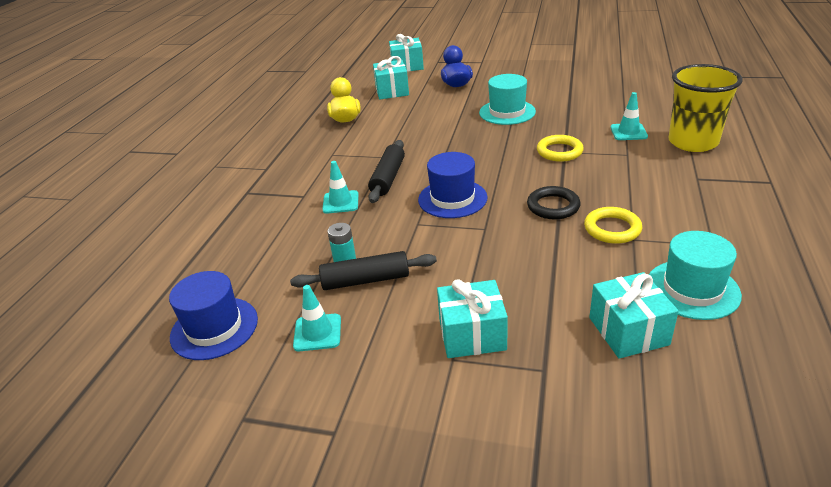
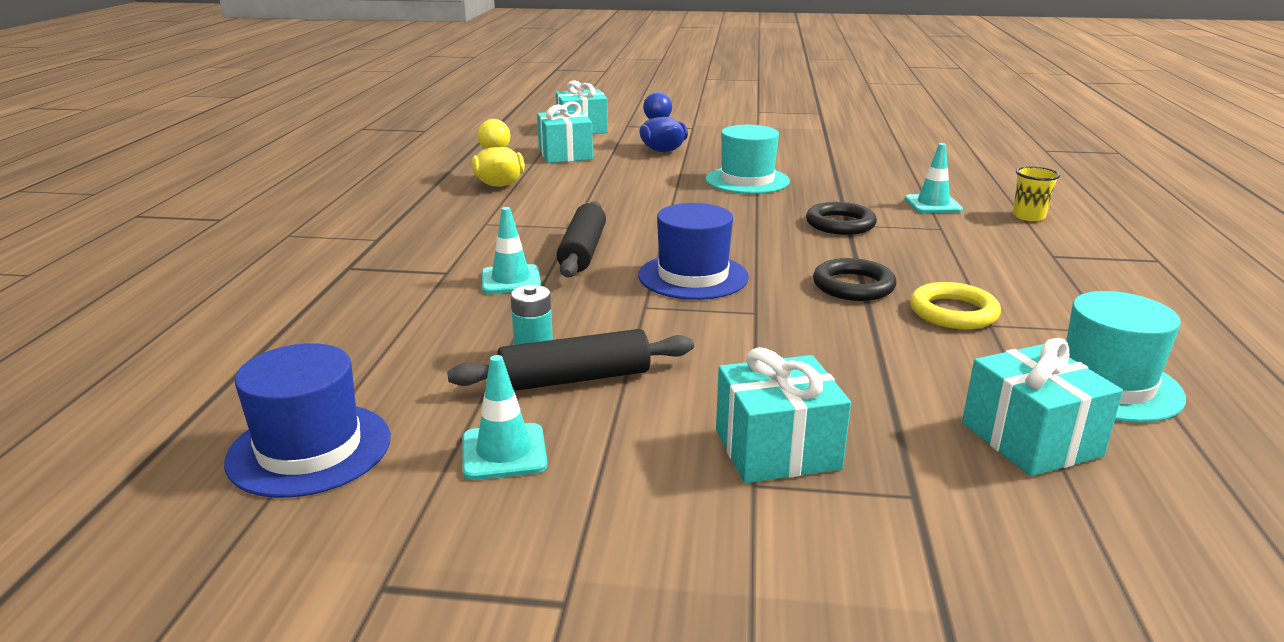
camera: 10 degrees left, 10 degrees down
(559, 151) = (840, 224): yellow ring -> black ring
(693, 142) = (1028, 216): yellow cup -> yellow cup, size x0.45

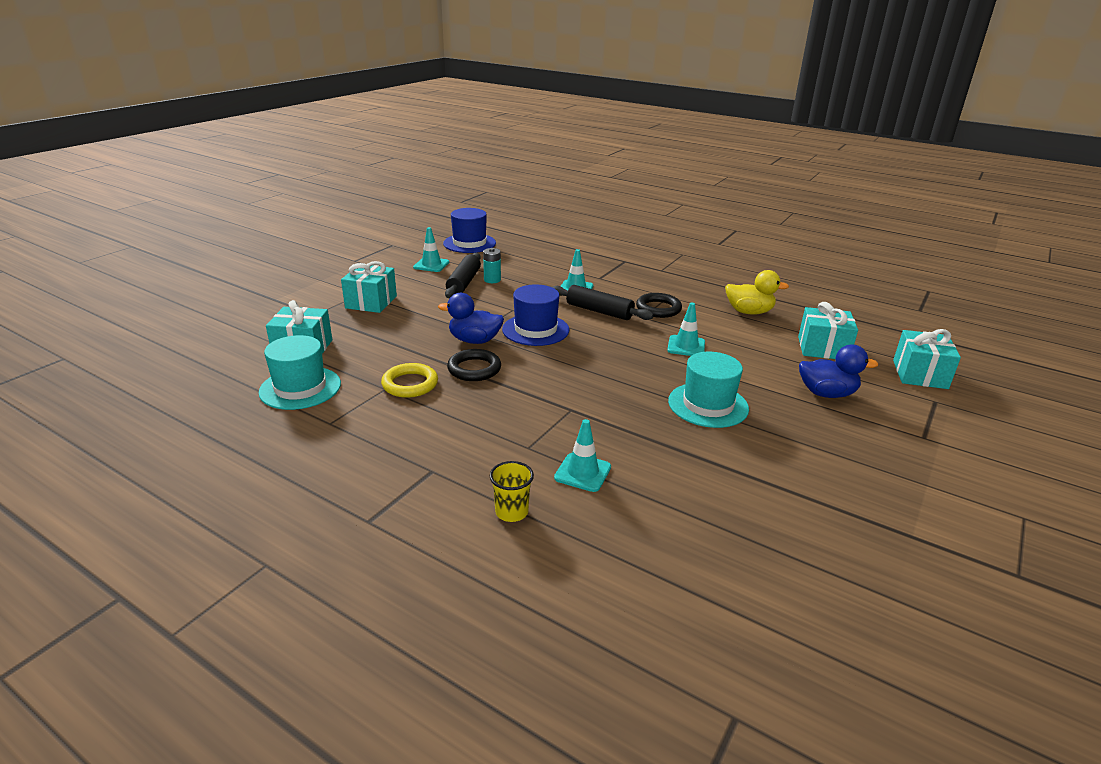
camera: 115 degrees right, 5 degrees up
(632, 199) = (686, 346): none -> turquoise traffic cone
(781, 306) = (474, 340): none -> blue duck
(840, 224) = (574, 406): black ring -> black ring (658, 309)

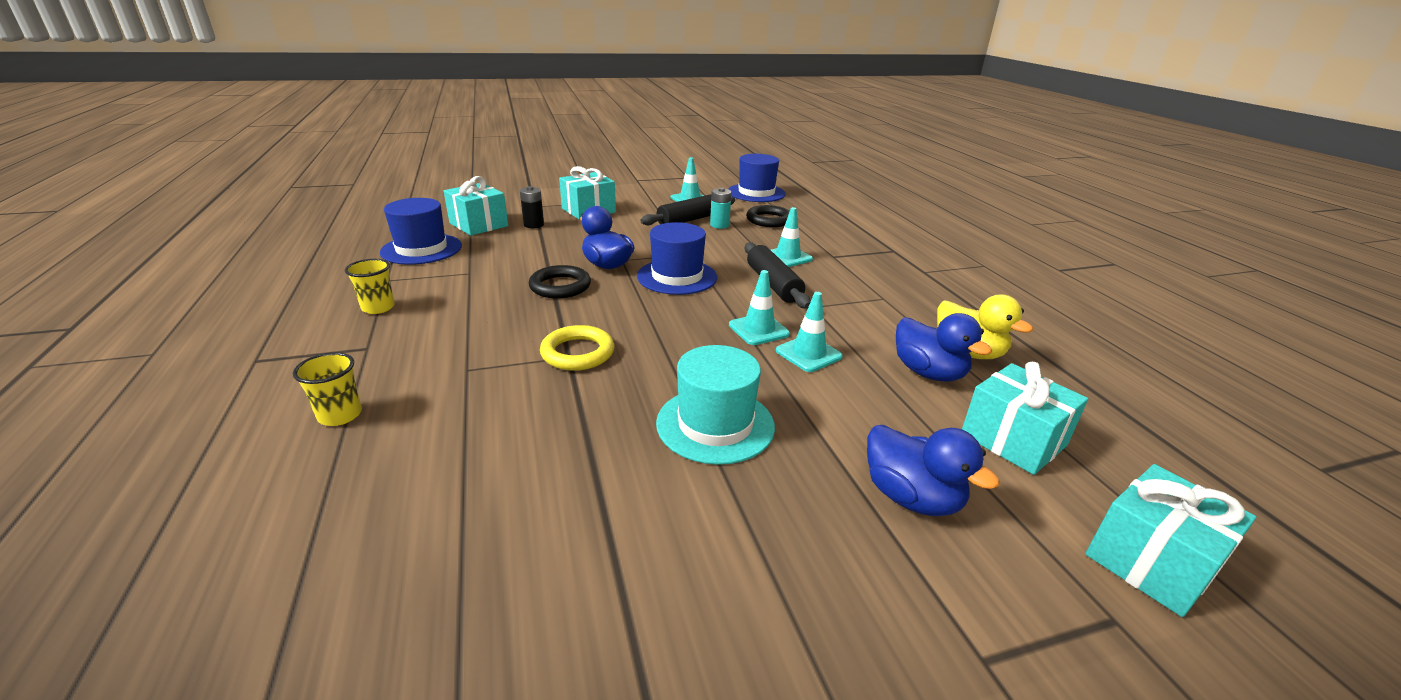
camera: 40 degrees right, 0 degrees up
(300, 388) = (421, 249): turquoise hat -> blue hat
(352, 331) = (534, 225): none -> black battery
(374, 444) = (378, 308): none -> yellow cup
(410, 384) = (491, 277): yellow ring -> yellow ring (577, 353)
(582, 472) = (460, 417): turquoise traffic cone -> turquoise traffic cone (758, 329)
(658, 309) = (847, 305): black ring -> black ring (769, 220)
(750, 331) = (928, 373): none -> blue duck

